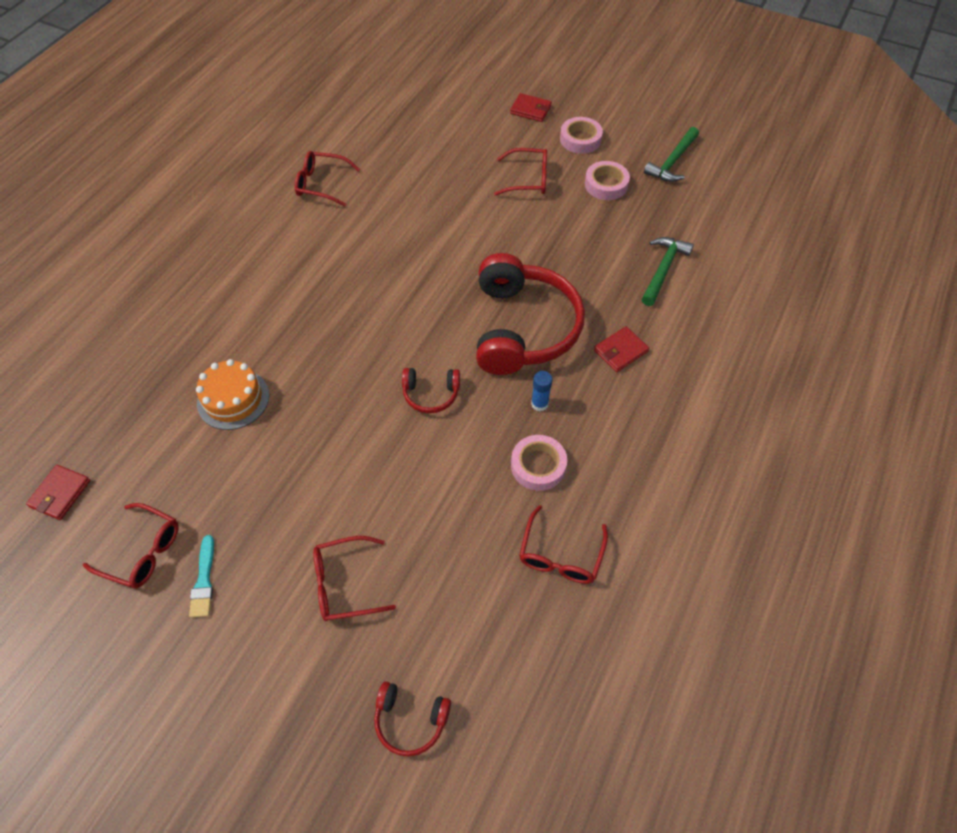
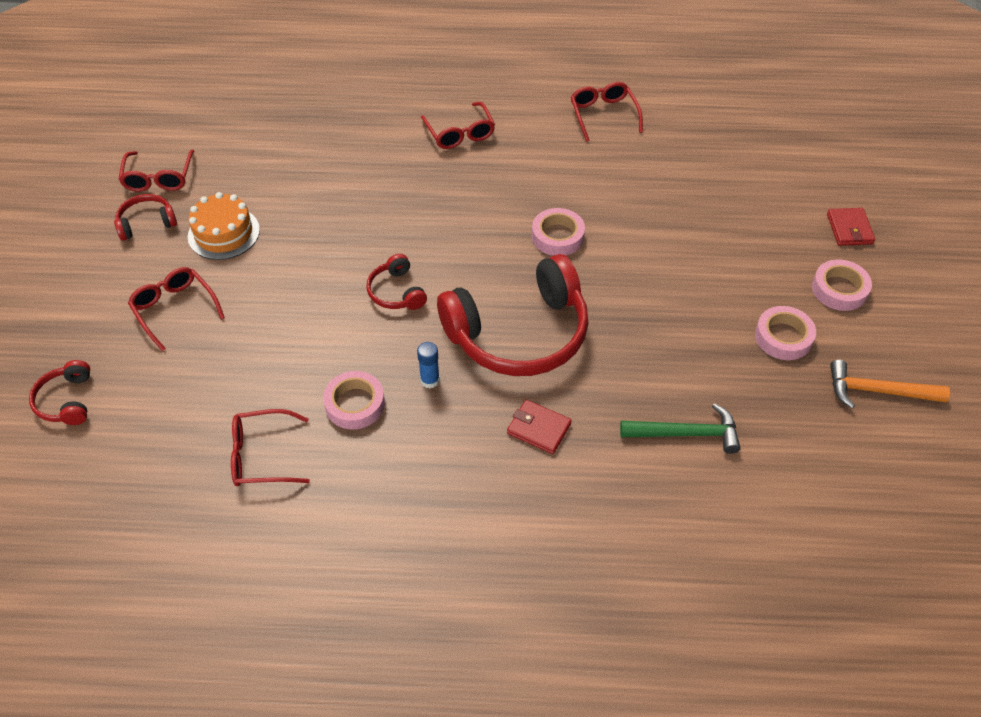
camera: 65 degrees right, 5 degrees down
(60, 494) = (190, 112): red wallet -> none
(204, 580) = (147, 223): turquoise brush -> red headphones
(233, 399) = (322, 165): orange cake -> orange cake (224, 233)
(436, 265) = (557, 236): none -> pink tape
(528, 179) = (735, 265): red glasses -> red glasses (460, 133)
(672, 162) = (877, 391): green hammer -> orange hammer

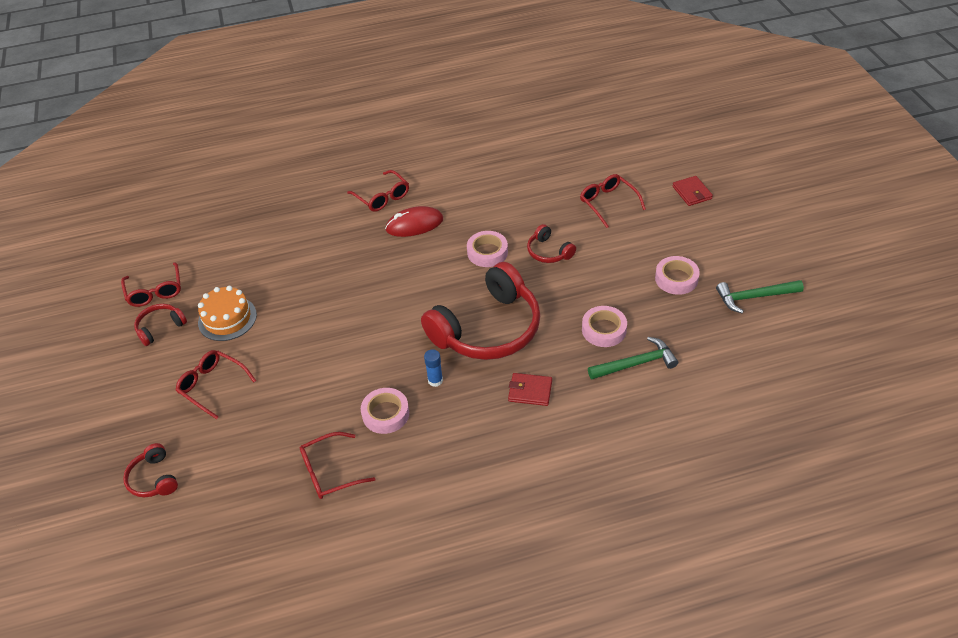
camera: 15 degrees left, 5 degrees down
(396, 292) = (383, 325): red headphones -> red headphones (549, 252)
(484, 177) = (414, 224): none -> red mouse
(603, 115) = (485, 157): red glasses -> red glasses (608, 203)
(839, 289) = (701, 236): pink tape -> pink tape (604, 330)
(877, 391) = (754, 297): orange hammer -> green hammer

